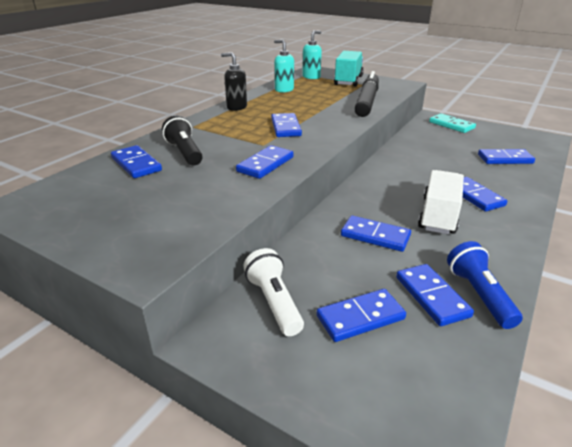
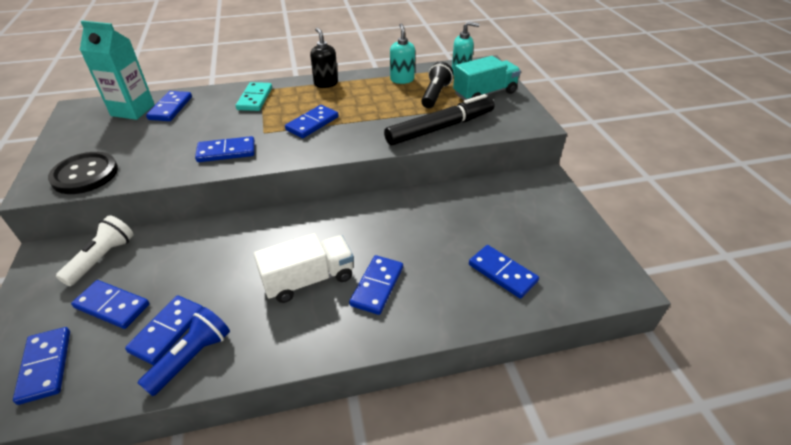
camera: 45 degrees right, 10 degrees up
(96, 180) = (133, 110): none -> turquoise carton
(174, 234) = (85, 175): none -> black button
(184, 153) = (209, 113): black flashlight -> black flashlight (435, 95)
(375, 236) = (234, 260): blue domino -> blue domino (45, 366)
(451, 125) = (542, 200): turquoise domino -> turquoise domino (255, 99)

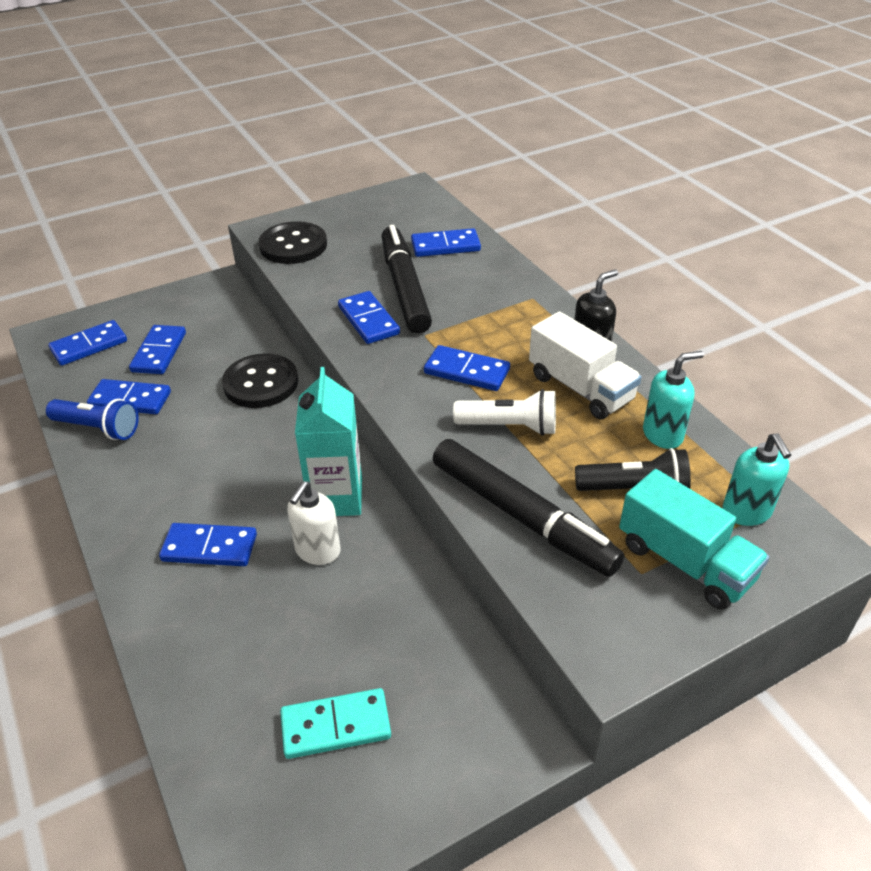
camera: 75 degrees right, 0 degrees up
(102, 258) = (221, 319): white flashlight -> white flashlight (509, 426)
(133, 110) = (427, 223): turquoise carton -> turquoise carton (336, 497)
(202, 131) = (404, 288): none -> black marker
(213, 242) = (261, 383): none -> black button
(255, 99) = (505, 301): turquoise domino -> turquoise domino (336, 726)
(309, 279) = (212, 481): white truck -> white truck (580, 388)
(402, 232) = (317, 551): none -> white soap dispenser
(502, 273) = (254, 690): blue domino -> none

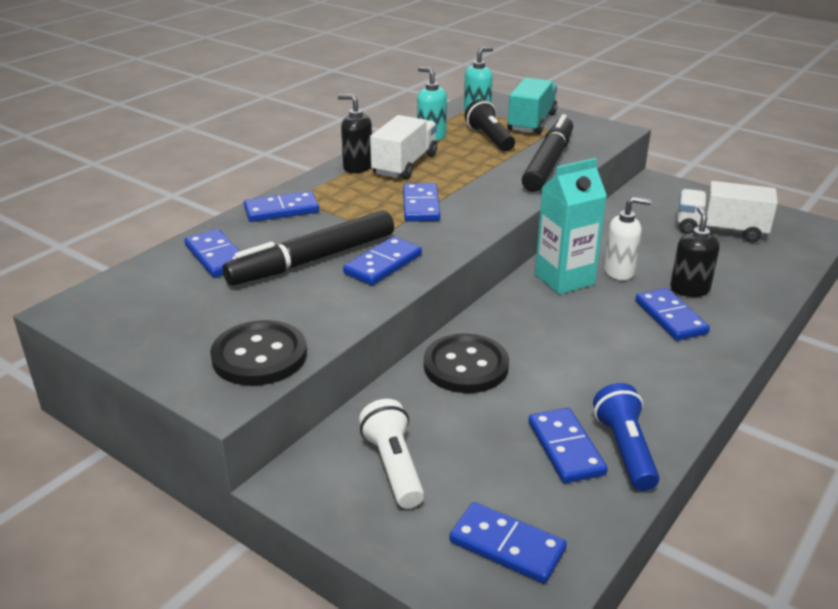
camera: 115 degrees left, 10 degrees down
(159, 352) = (472, 467): blue domino -> blue domino (281, 210)
(239, 595) = (689, 289): none -> black soap dispenser
(336, 726) = (720, 230): turquoise domino -> white truck
(509, 426) = (470, 180): white flashlight -> white flashlight (393, 466)

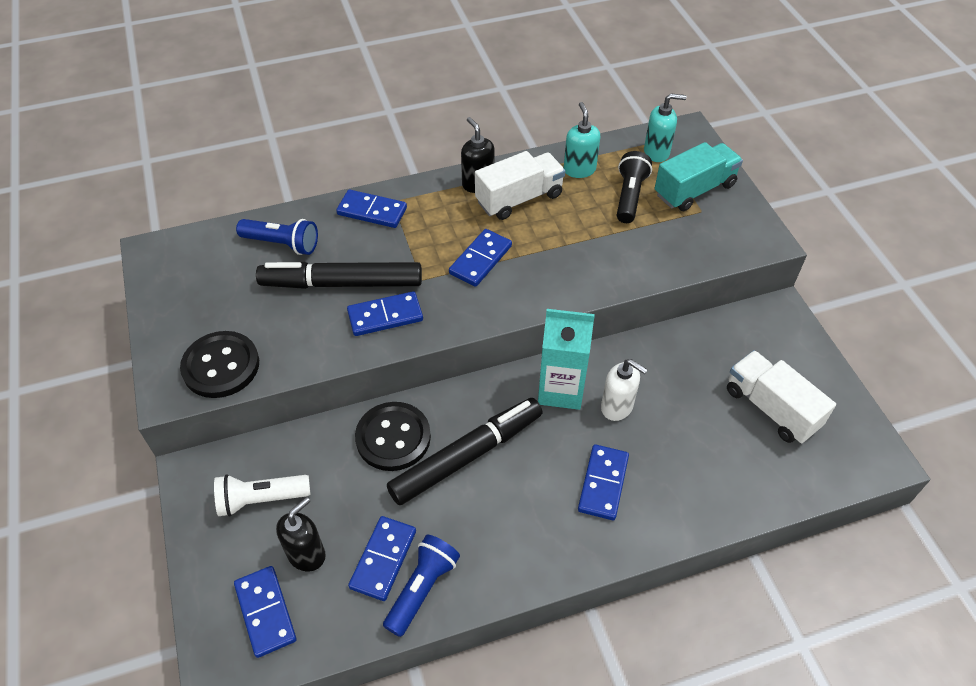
camera: 35 degrees right, 20 degrees up
(216, 257) = (282, 244): blue domino -> blue flashlight
(393, 466) = (261, 499): white flashlight -> white flashlight turned 120 degrees counterclockwise
(548, 163) = (647, 257): black marker -> black marker (467, 456)
(689, 289) = (656, 462): black soap dispenser -> black soap dispenser (307, 554)

